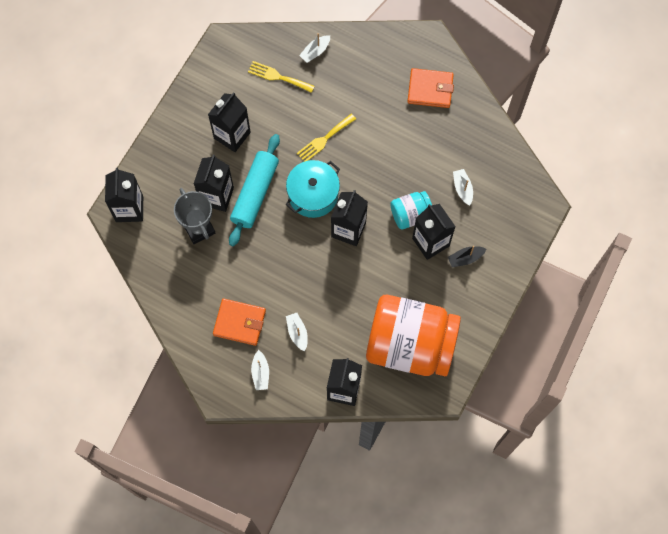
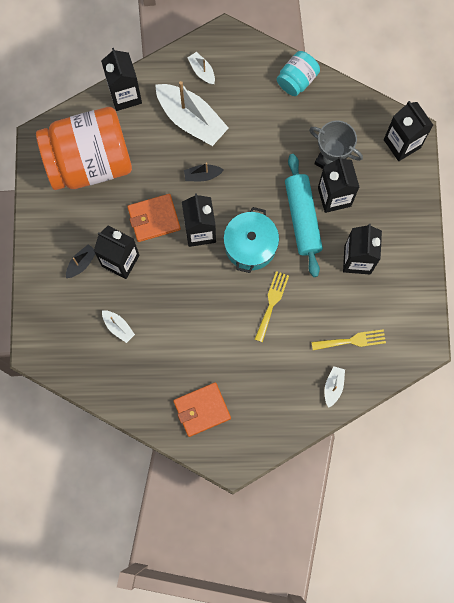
camera: 150 degrees right, 5 degrees up
(239, 323) = (245, 101): orange wallet -> orange wallet (154, 219)
(297, 332) = (191, 119): white boat -> white boat, size x2.17
(317, 277) = (202, 175): none -> black boat
(410, 214) = (152, 276): turquoise jar -> turquoise jar (297, 80)

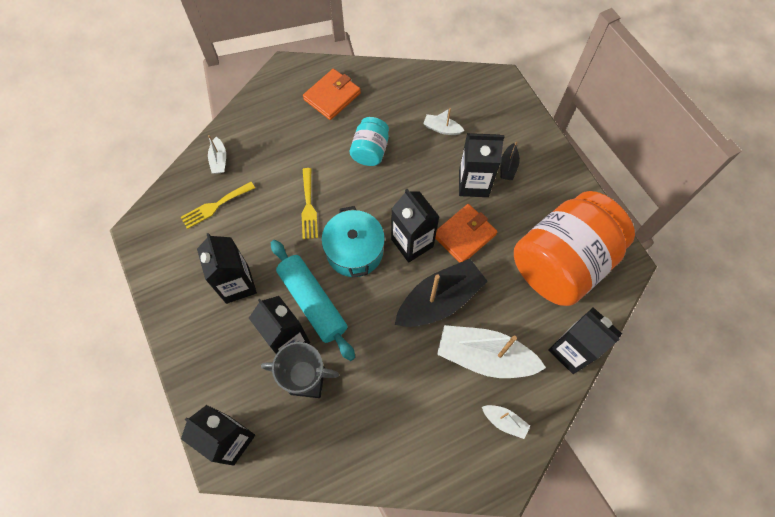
camera: 155 degrees right, 10 degrees down
(202, 175) = (439, 300): black boat -> black boat, size x2.17
(297, 80) = (388, 464): turquoise jar -> turquoise jar (370, 150)

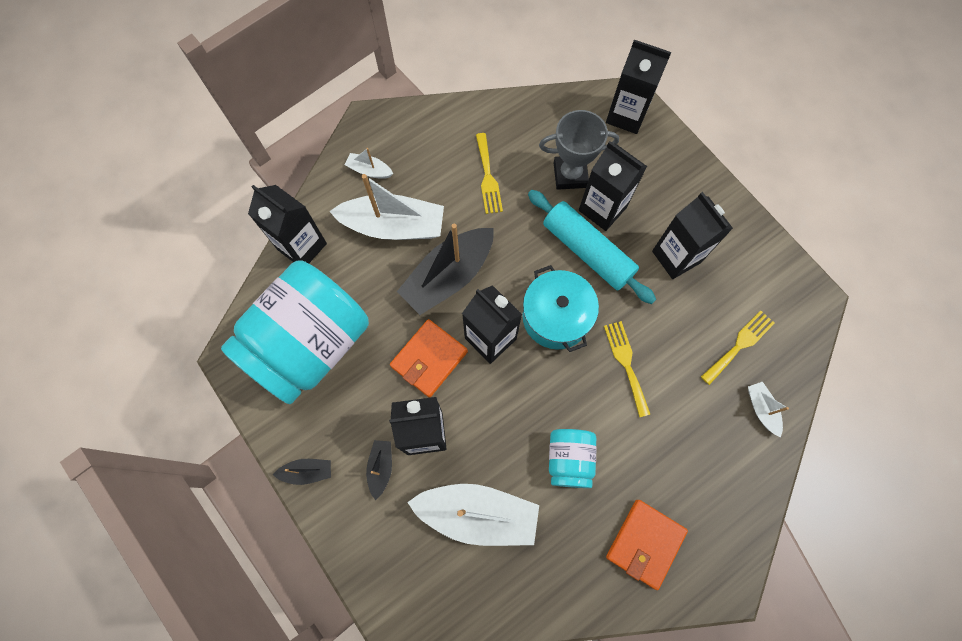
camera: 170 degrees right, 5 degrees up
(388, 393) = (488, 177): none -> yellow fork
(442, 129) = (477, 514): white boat -> white boat, size x2.17
(561, 262) = (310, 344): orange jar -> turquoise jar
(562, 172) = (307, 472): none -> black boat

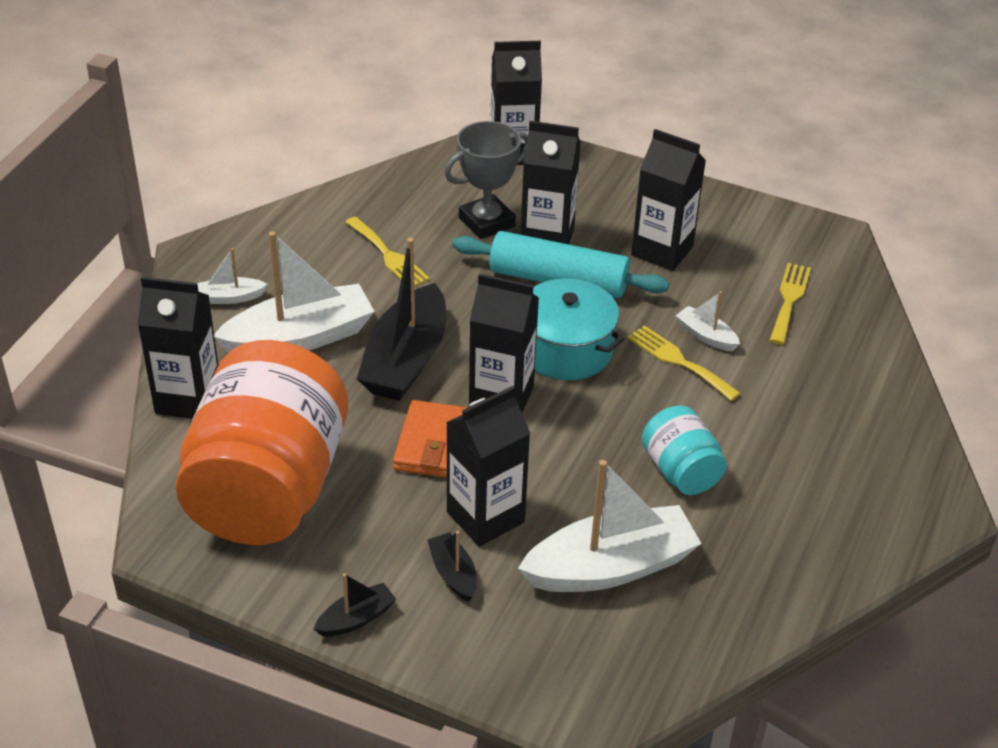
camera: 30 degrees left, 30 degrees down
(310, 344) = (268, 489): turquoise jar -> orange jar
(645, 543) = (826, 511): orange wallet -> none
(761, 409) = (855, 344): white boat -> white boat (706, 336)

